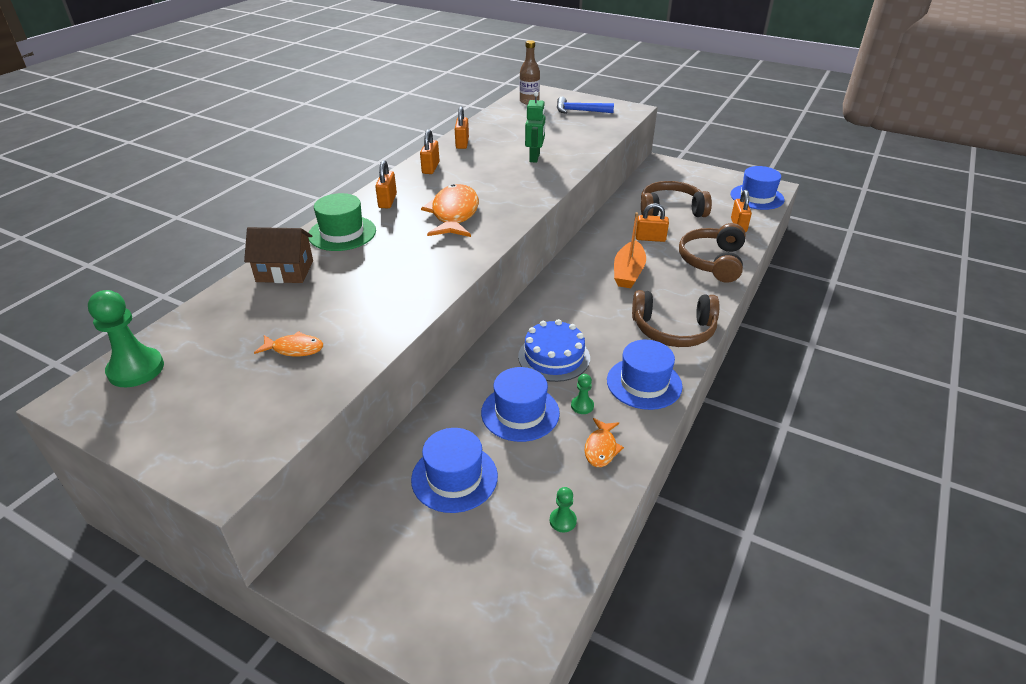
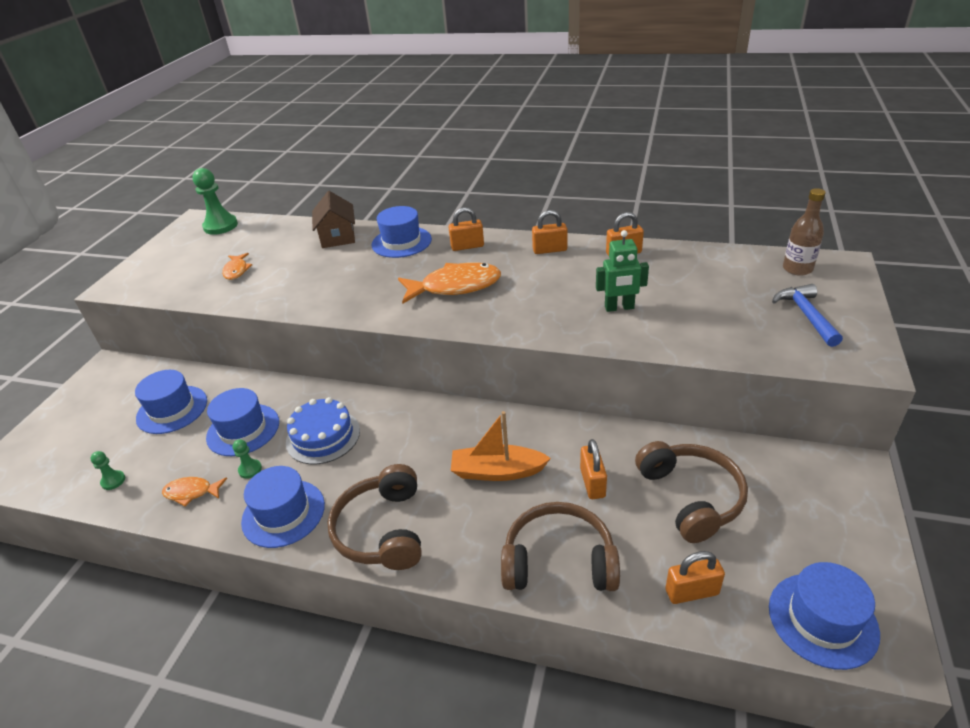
camera: 80 degrees right, 0 degrees up
(342, 233) = (401, 242): green hat -> blue hat

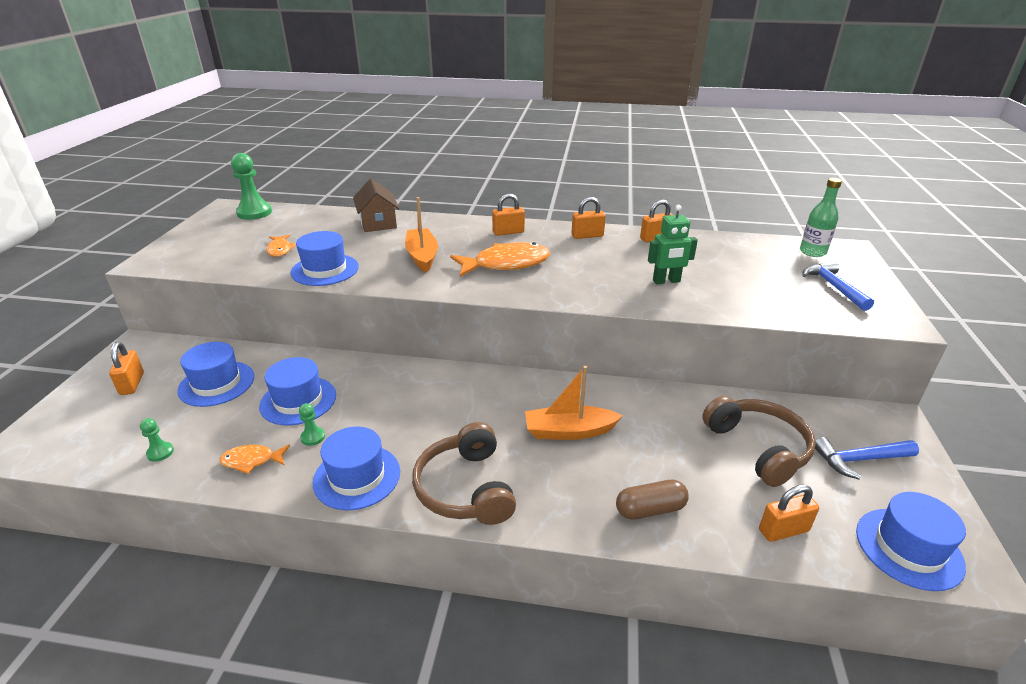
camera: 10 degrees left, 5 degrees down
(323, 436) = (385, 404): blue cake -> none
(372, 278) = (422, 256): none -> orange boat
(401, 242) = (443, 228): blue hat -> blue hat (325, 270)
(559, 561) = (650, 509): brown headphones -> brown capsule
(592, 483) = (663, 438): orange padlock -> orange padlock (132, 384)
(797, 269) = (812, 252): brown bottle -> green bottle
(799, 515) = (859, 460): none -> blue hammer

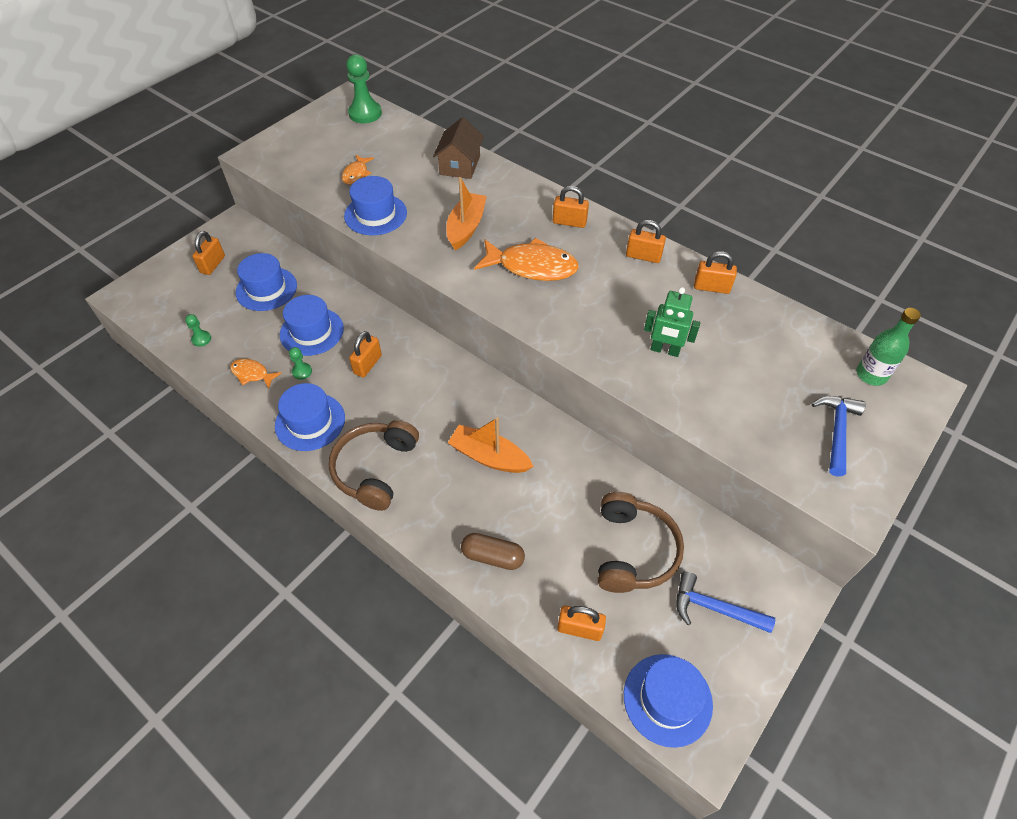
camera: 30 degrees right, 20 degrees up
(383, 405) = (368, 364): none -> orange padlock

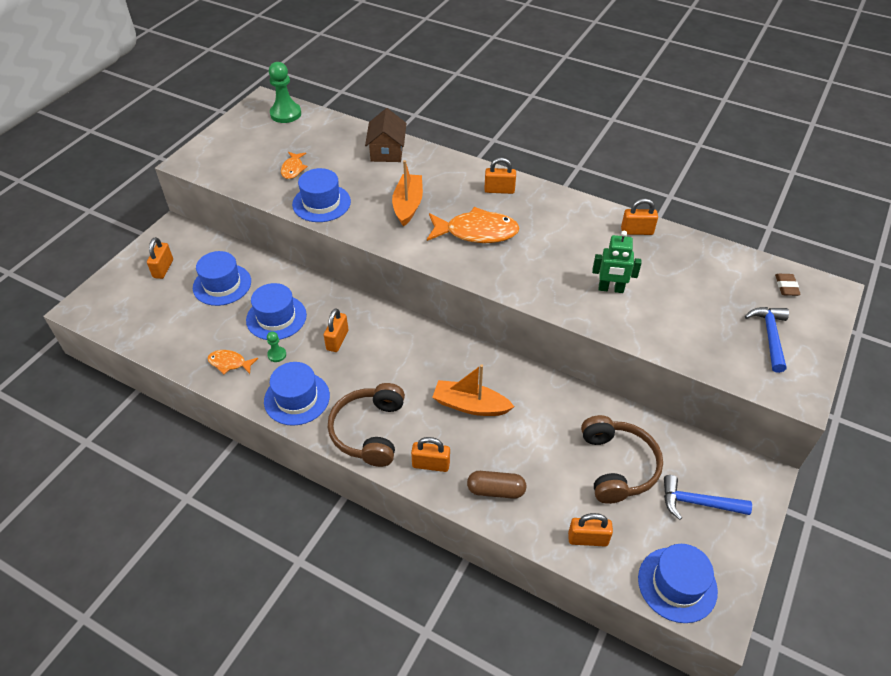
camera: 10 degrees left, 5 degrees down
(201, 339) = (171, 338): green pawn -> none
(643, 256) = (571, 212): orange padlock -> orange padlock (431, 464)
(871, 375) = (786, 287): green bottle -> brown eraser

